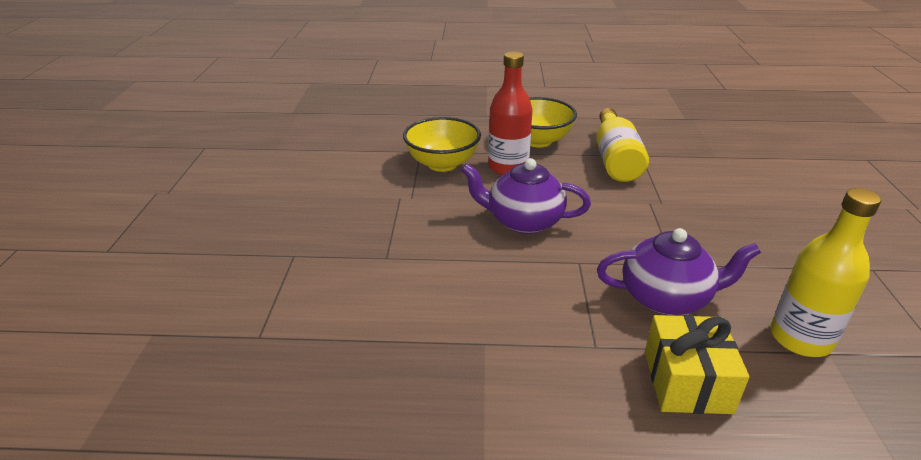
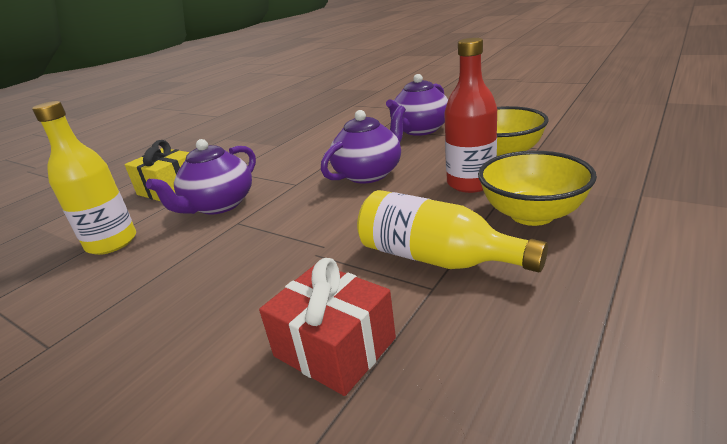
camera: 125 degrees right, 5 degrees down
(387, 223) = (420, 130): none -> purple teapot
(713, 168) = (335, 347): none -> red gift

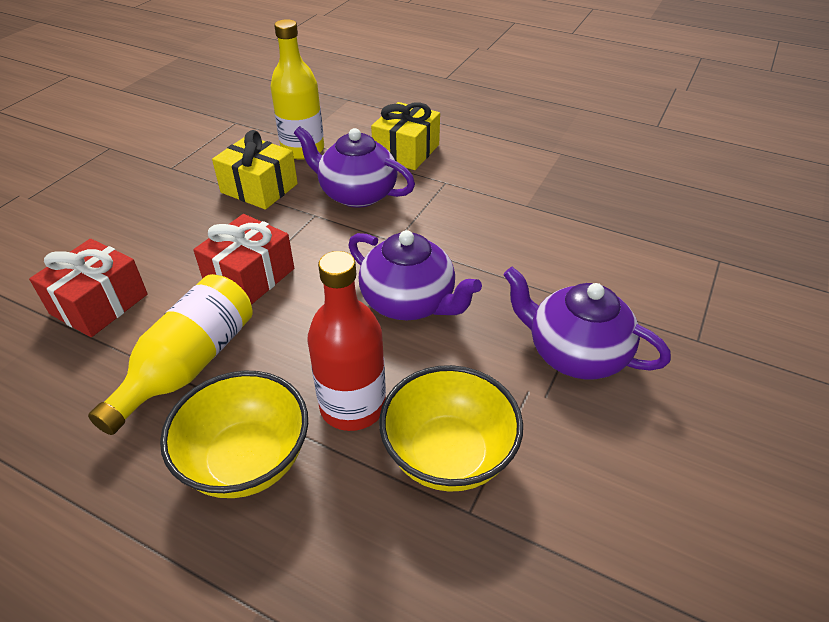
camera: 80 degrees right, 15 degrees up
(165, 261) = (259, 188): none -> yellow gift
(317, 244) = (249, 276): none -> red gift

